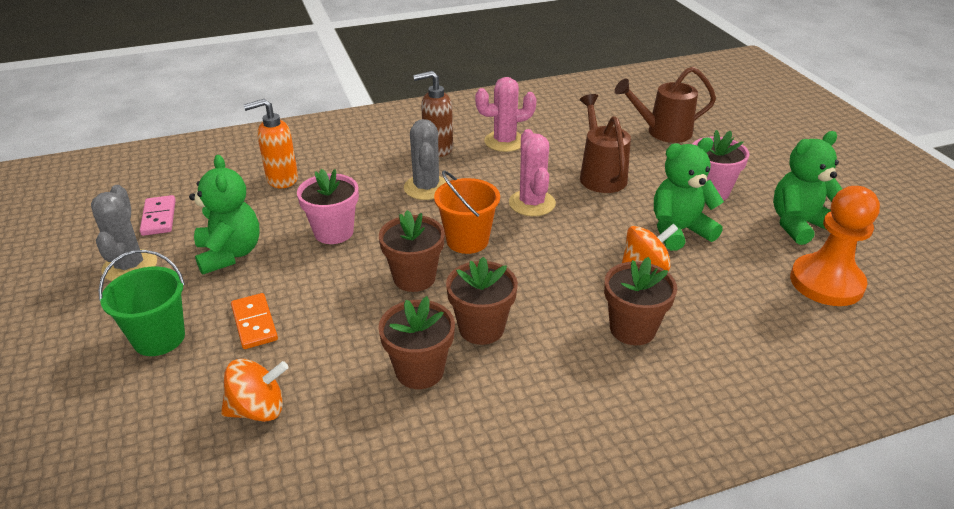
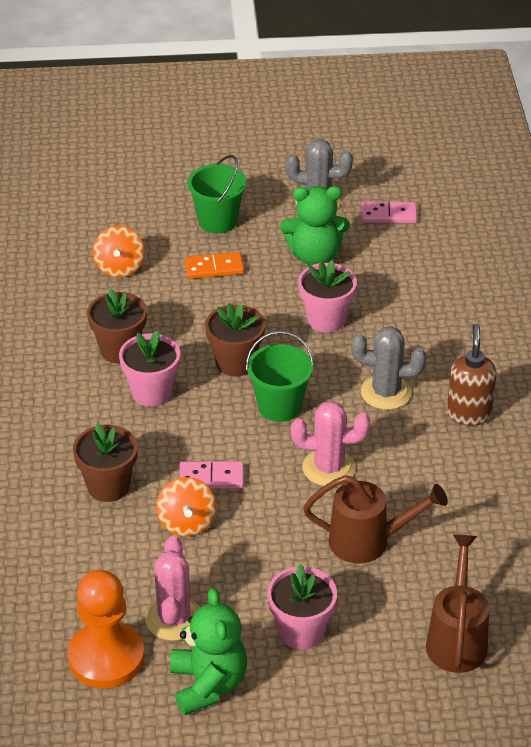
camera: 105 degrees right, 5 degrees up
(281, 179) = (435, 291): orange soap dispenser -> none
(467, 240) = (279, 406): orange bucket -> green bucket
(481, 328) = (151, 392): brown flower pot -> pink flower pot
(505, 141) = (471, 475): pink cactus -> pink cactus (174, 619)
(580, 264) = (211, 478): none -> pink domino
(679, 231) = (236, 572): green teddy bear -> none

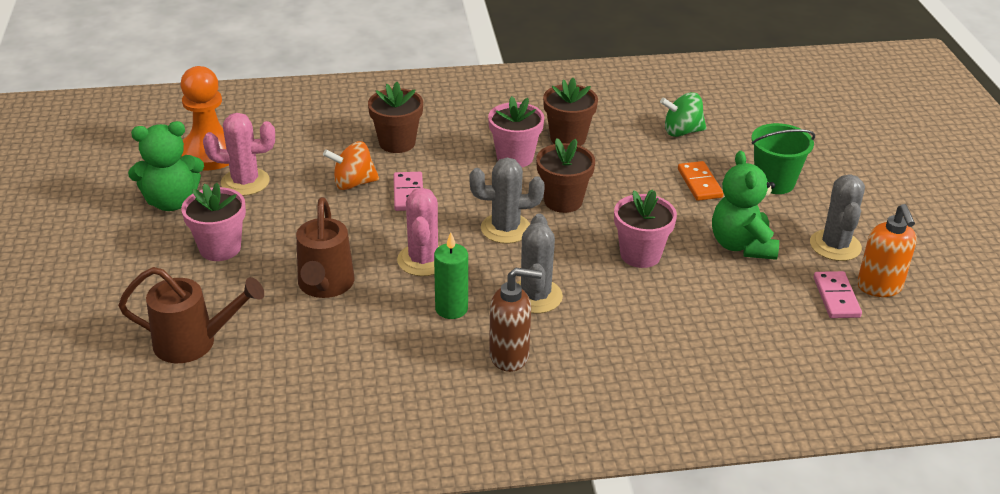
camera: 85 degrees right, 5 degrees down
(119, 268) = (681, 132): orange spinning top -> green spinning top
(279, 406) = (505, 228): green bucket -> grey cactus
(376, 189) = (879, 287): none -> orange soap dispenser
(403, 449) = (451, 309): none -> green candle

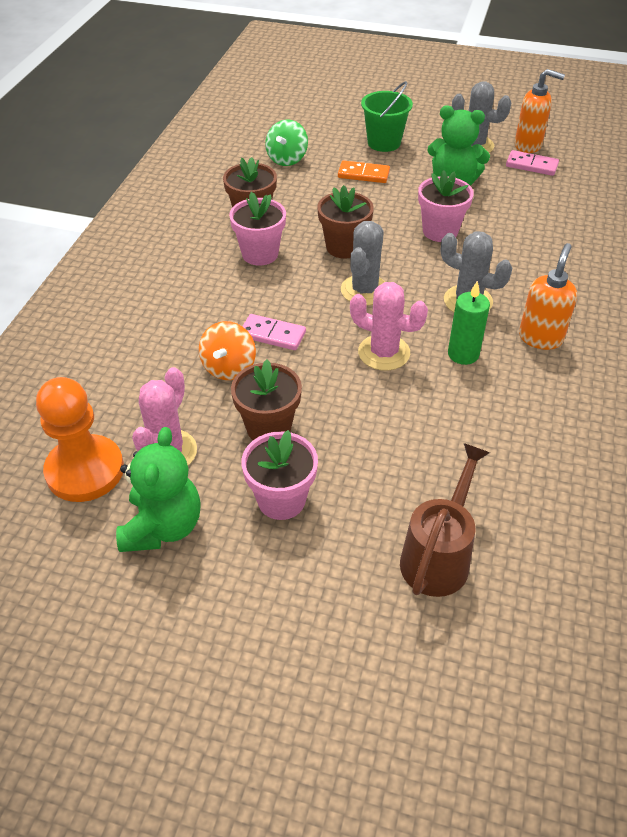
camera: 65 degrees left, 10 degrees up
(325, 286) = (390, 430): brown watering can -> none
(397, 143) = (179, 319): brown flower pot -> brown flower pot (268, 428)
(510, 356) = (540, 338): brown soap dispenser -> orange soap dispenser

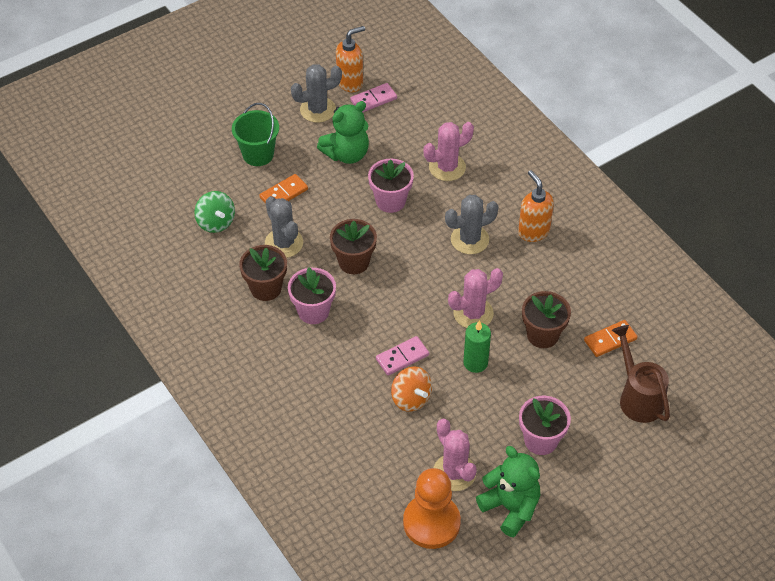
camera: 50 degrees left, 5 degrees up
(268, 428) = (481, 411): brown flower pot -> brown flower pot (542, 335)
(364, 290) = (408, 282): grey cactus -> grey cactus (284, 243)
(463, 354) = (511, 277): green candle -> green candle (475, 363)
(486, 480) = (610, 340): none -> orange domino
(527, 242) = (447, 167): none -> pink cactus

